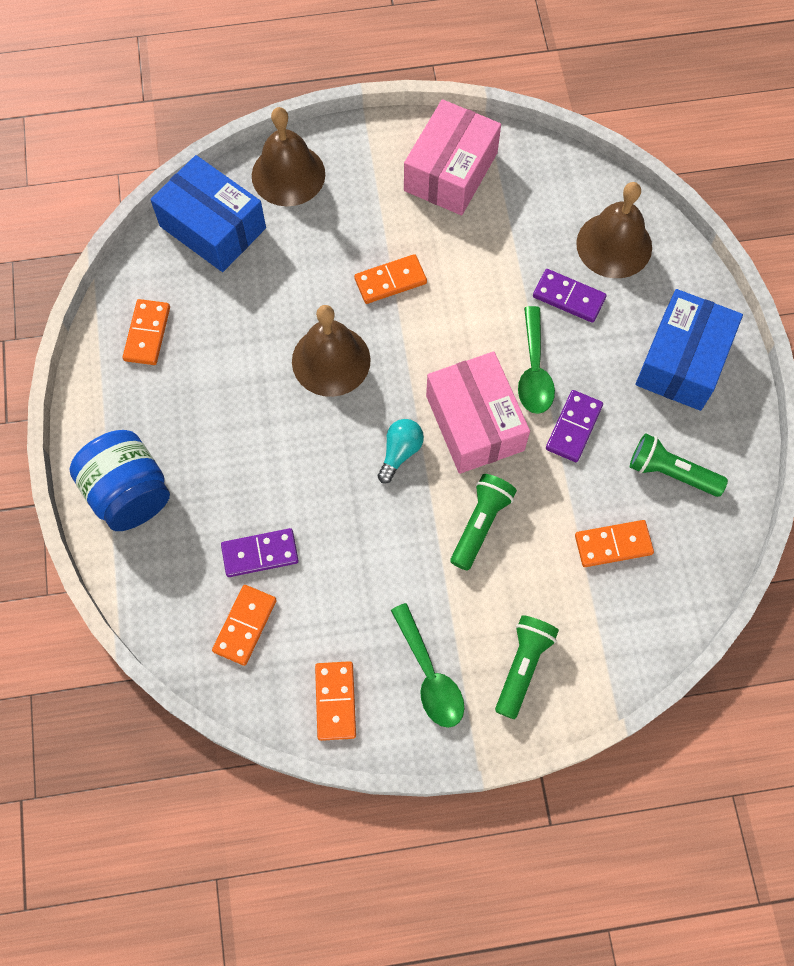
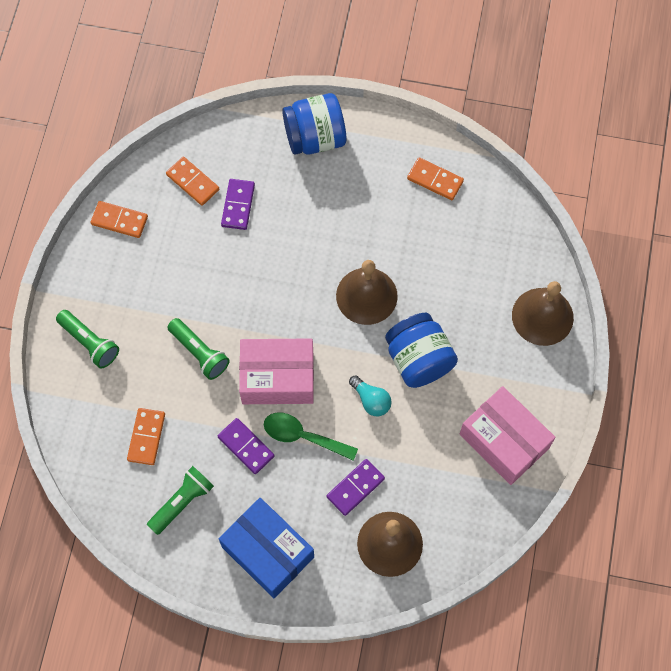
camera: 110 degrees right, 0 degrees up
(213, 227) = (511, 248): blue box -> none
(390, 281) = (419, 360): orange domino -> blue jar
(400, 452) = (275, 318): turquoise light bulb -> turquoise light bulb (371, 400)
(430, 675) = (110, 283): green spoon -> none

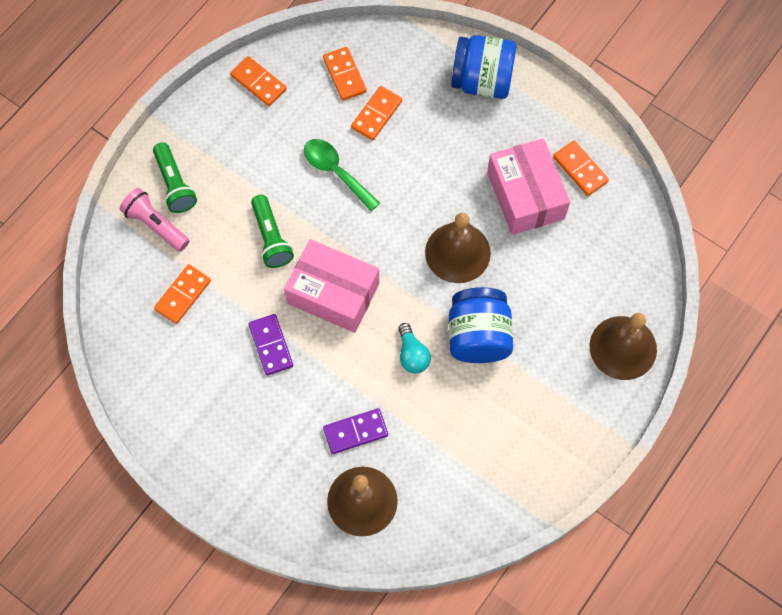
camera: 25 degrees right, 0 degrees up
(91, 386) = (155, 225): none -> pink flashlight
(182, 502) = (186, 371): green flashlight -> none
(238, 205) = (376, 114): purple domino -> orange domino
(268, 552) = (242, 455): blue box -> none
(303, 436) = (329, 360): green spoon -> green spoon (336, 172)
(504, 441) = (524, 452): pink box -> pink box (525, 195)

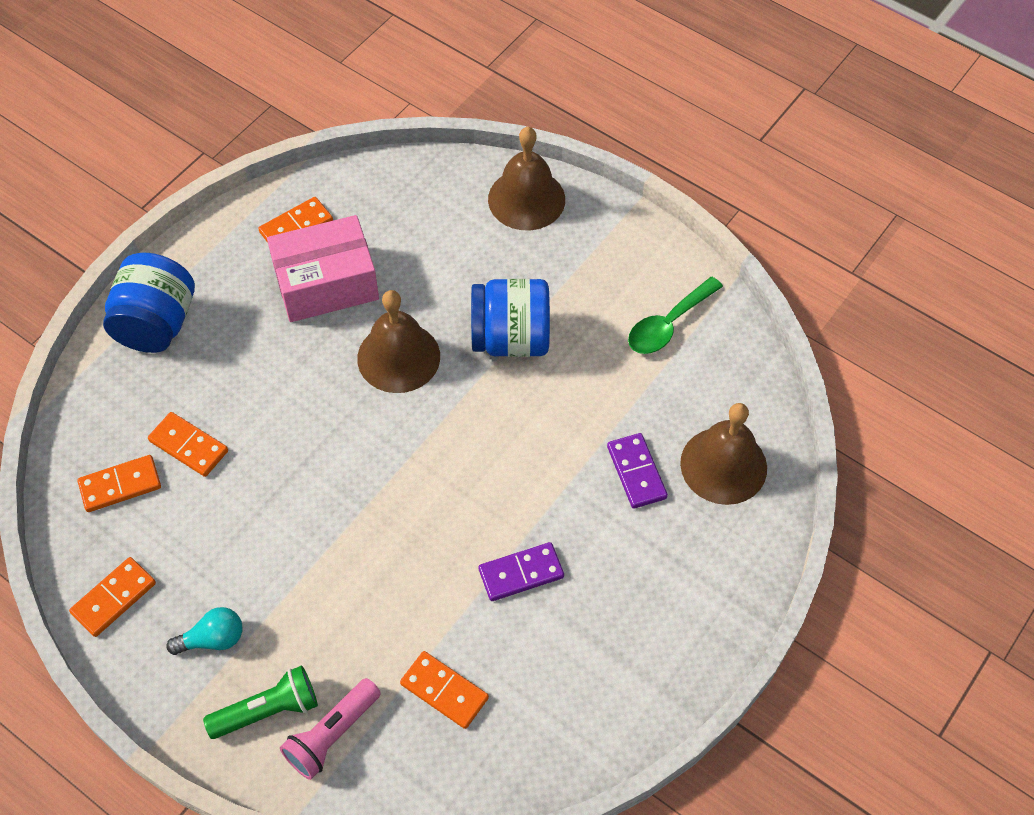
camera: 90 degrees left, 10 degrees down
(271, 238) = (364, 576): green flashlight -> none
(333, 293) = (449, 498): pink box -> none
(336, 172) = (270, 496): green spoon -> green spoon (668, 324)
(412, 355) = (534, 409): turquoise light bulb -> turquoise light bulb (213, 639)

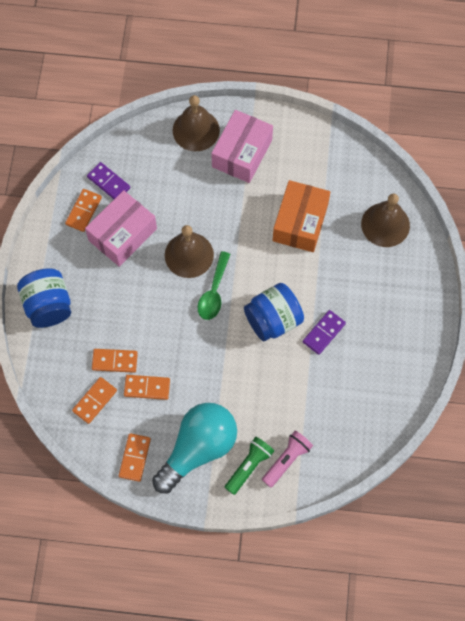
camera: 30 degrees left, 10 degrees up
(213, 639) = (198, 449): turquoise light bulb -> turquoise light bulb, size x2.38
(332, 735) = (287, 460): pink flashlight -> pink flashlight turned 150 degrees counterclockwise
(444, 691) = (325, 409): orange domino -> orange domino (147, 387)
(511, 338) = (239, 214): blue jar -> blue jar (273, 320)
(571, 260) = (242, 153): none -> pink box
(593, 396) = (300, 222): none -> orange box
(636, 472) = (346, 251): purple domino -> purple domino (108, 182)
(668, 324) = (313, 163): green spoon -> green spoon (214, 292)

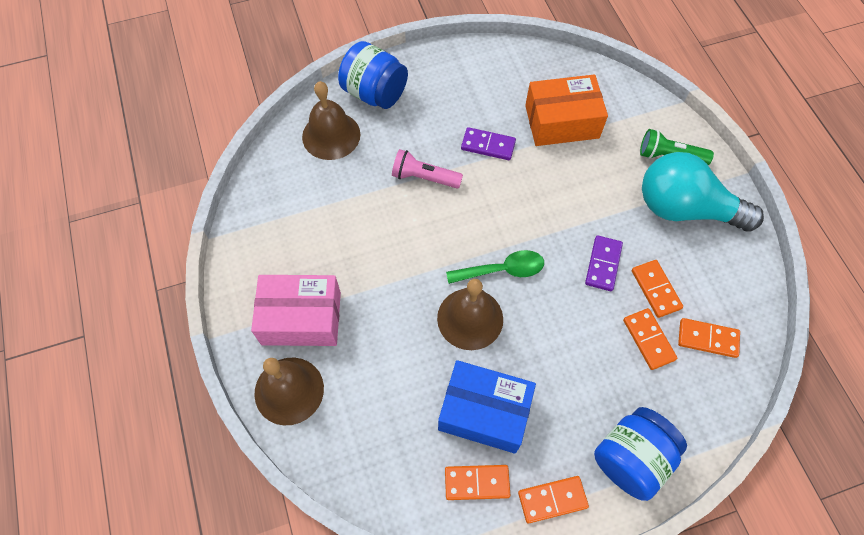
camera: 115 degrees left, 5 degrees down
(108, 182) = (418, 470): purple domino -> purple domino (603, 264)
(122, 234) = (484, 412): pink box -> blue box
(135, 458) = (737, 265): orange domino -> orange domino (552, 499)
(273, 320) = (501, 197): blue jar -> blue jar (375, 93)
(287, 460) = (640, 127): pink flashlight -> pink flashlight (424, 177)
(300, 222) = (368, 217): orange box -> orange box (562, 122)

